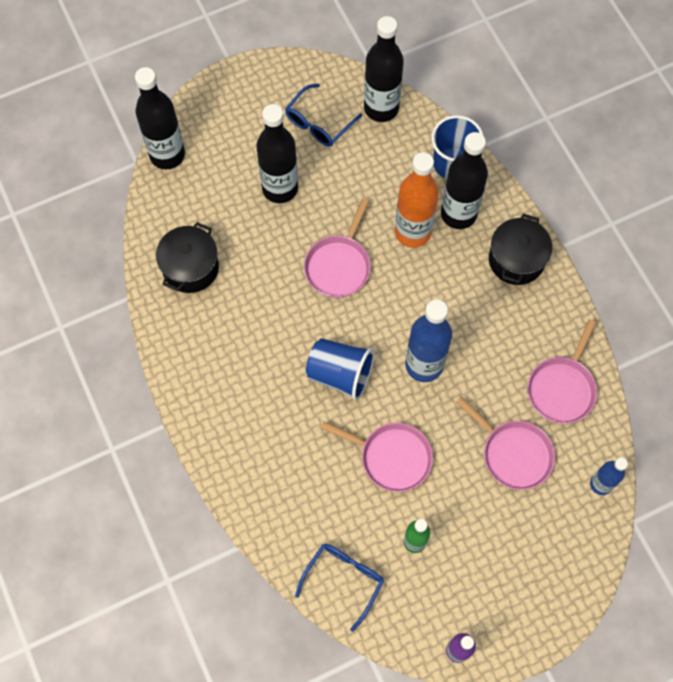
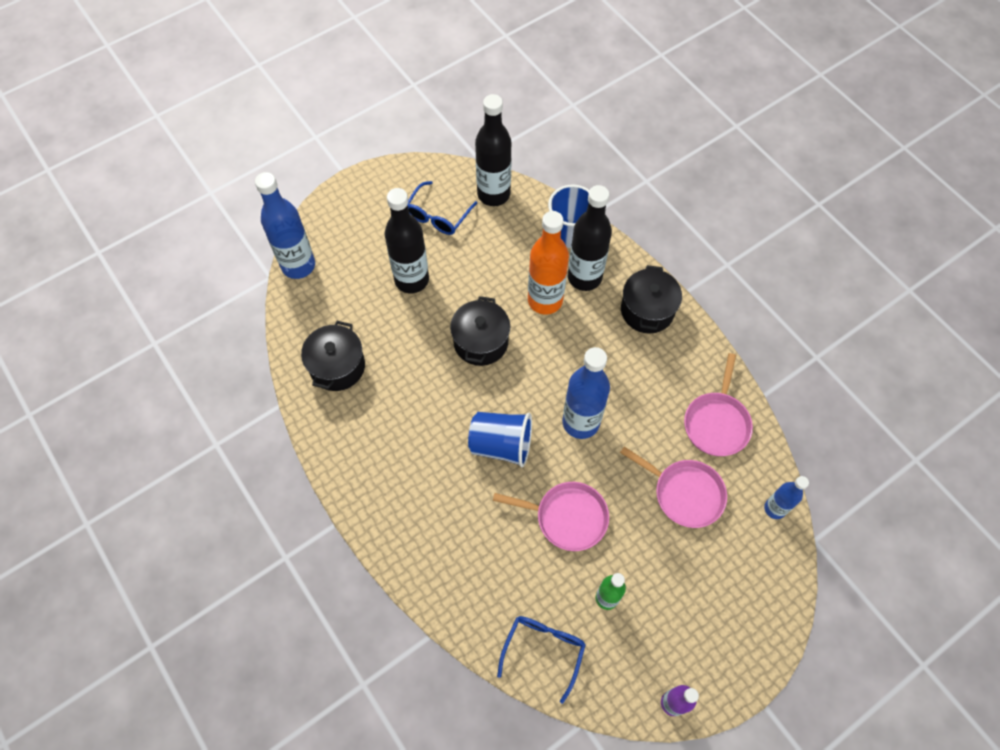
camera: 10 degrees left, 5 degrees down
(167, 155) = (298, 265): black bottle -> blue bottle
(339, 265) = (481, 342): pink pan -> black pot

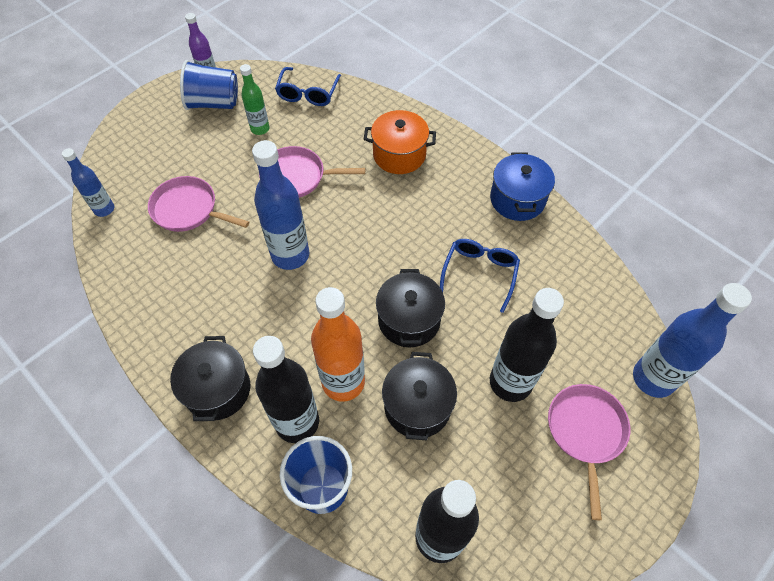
camera: 170 degrees right, 5 degrees down
(337, 366) = (553, 270): black pot -> black pot (417, 406)
(340, 448) = (517, 199): none -> blue pot
(438, 215) = (507, 484): blue glasses -> blue glasses (479, 274)
(449, 529) = (399, 155): none -> orange pot
(501, 445) = (367, 224): blue cup -> blue cup (214, 103)
(716, 423) = (149, 275): pink pan -> pink pan (585, 432)

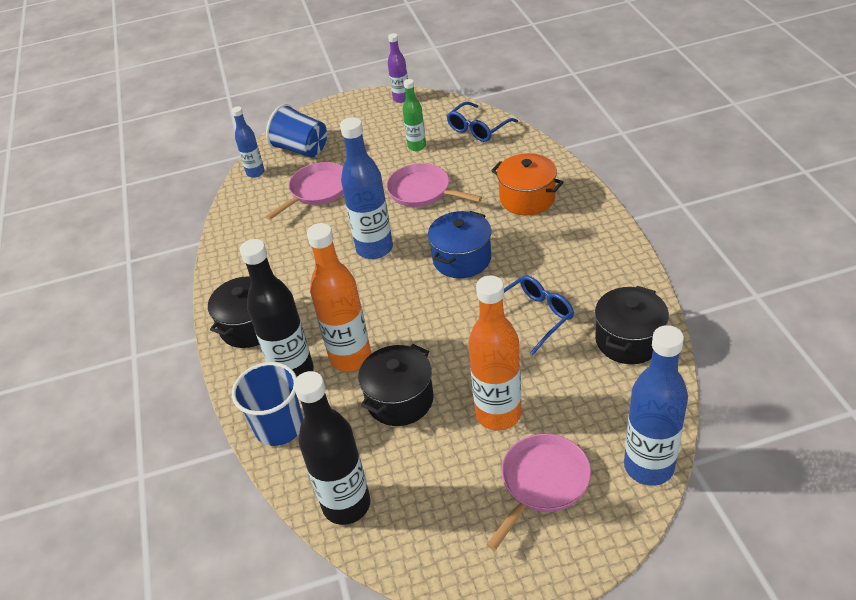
camera: 35 degrees right, 15 degrees down
(188, 209) = (317, 191): pink pan -> pink pan turned 75 degrees clockwise
(214, 103) = (392, 117): blue cup -> blue cup (301, 149)
(409, 320) = (440, 331): black pot -> black pot (628, 340)
(510, 382) = (498, 414): black bottle -> orange bottle
(517, 199) = (618, 267): blue pot -> blue pot (462, 259)

